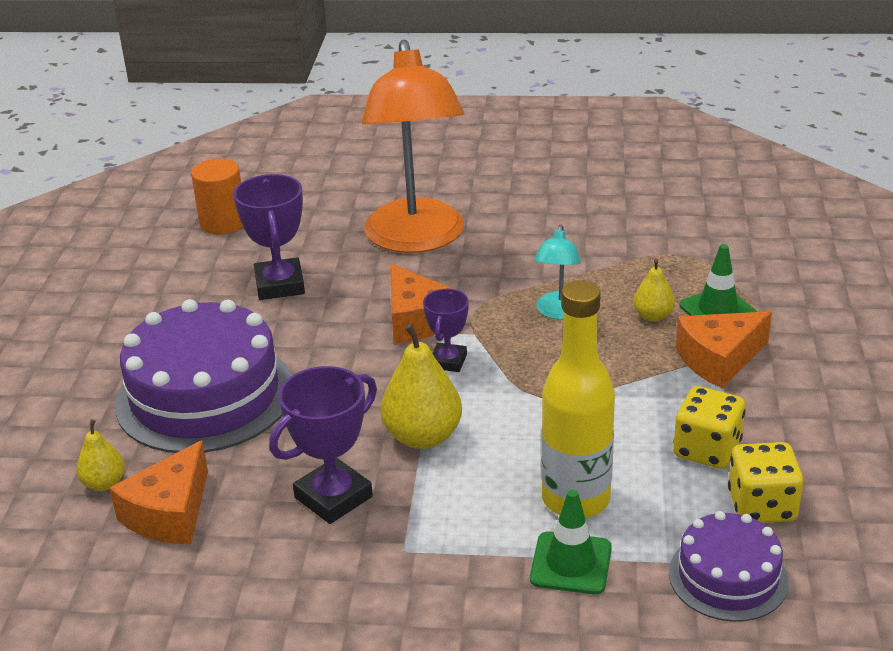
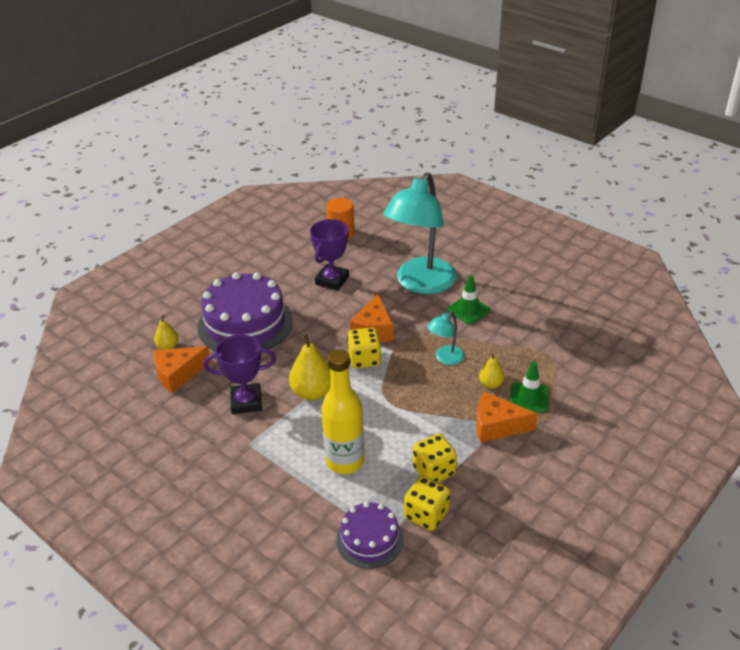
camera: 35 degrees right, 5 degrees up
(416, 239) = (420, 284): orange lamp -> turquoise lamp
(448, 361) = (364, 359): purple trophy -> yellow dice
(571, 563) = (308, 491): green traffic cone -> green traffic cone (468, 310)

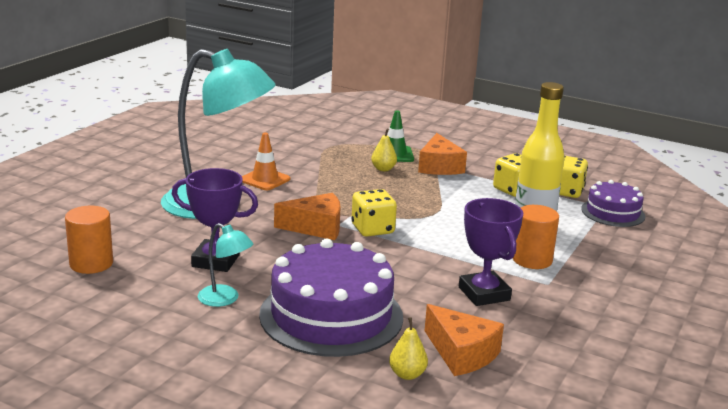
camera: 105 degrees left, 15 degrees down
(289, 445) = (532, 260): none -> orange cylinder
(312, 392) = (444, 254): yellow pear -> none
(445, 358) = (353, 189): turquoise lamp -> turquoise lamp (225, 299)
(468, 310) = (265, 179): green traffic cone -> orange traffic cone

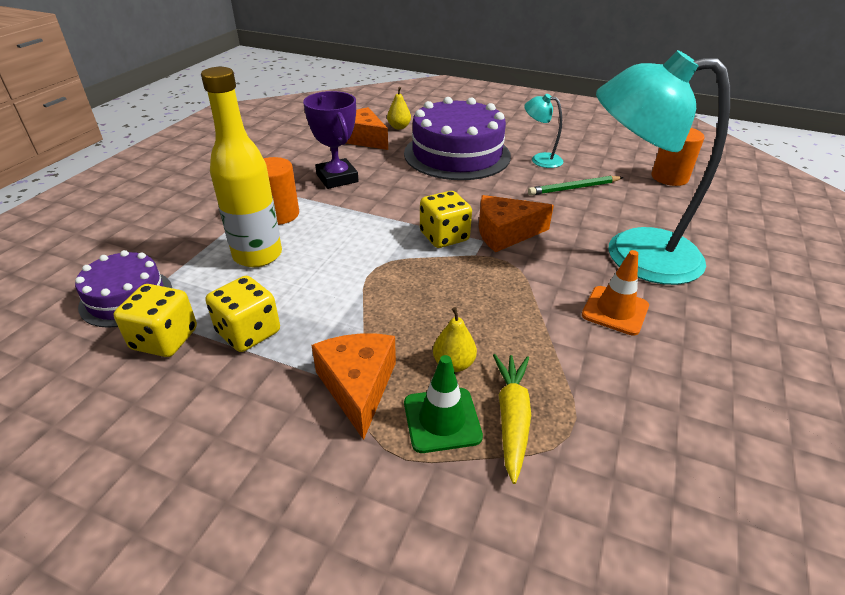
camera: 175 degrees right, 15 degrees up
(215, 261) = (574, 188): purple trophy -> green pencil
(357, 152) = (512, 418): none -> yellow carrot

